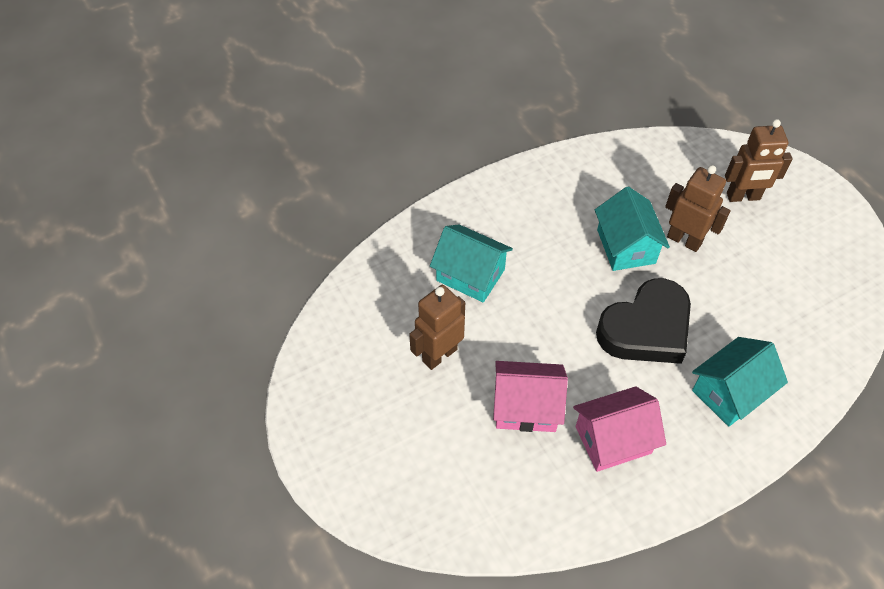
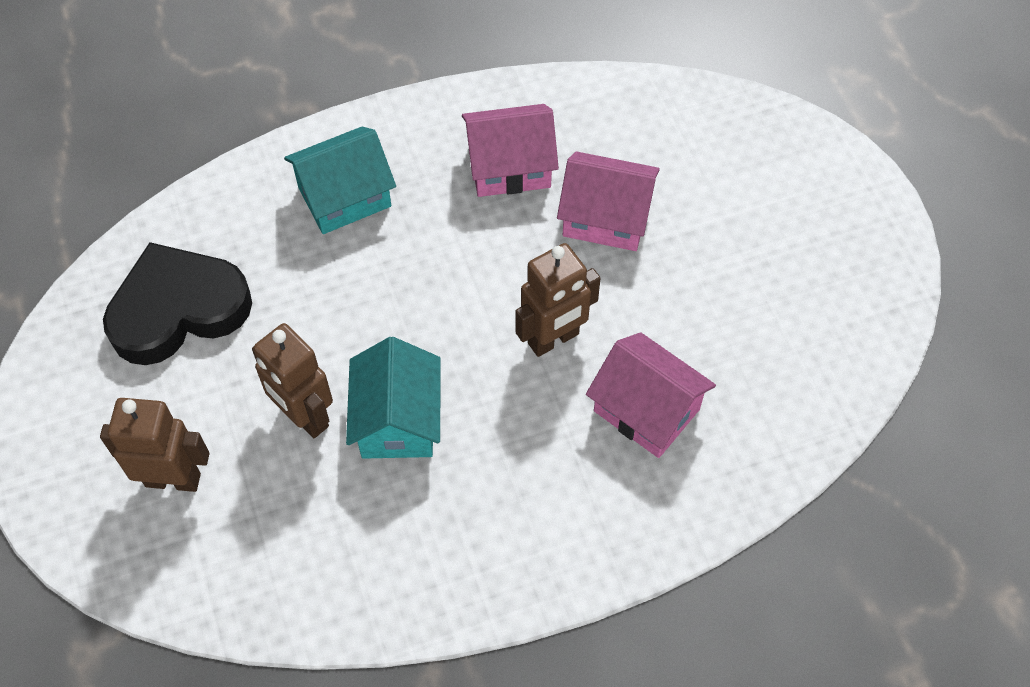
camera: 170 degrees left, 5 degrees up
(439, 355) = (708, 299): brown robot -> brown robot (553, 339)
(470, 275) = (646, 410): turquoise house -> pink house
(646, 328) = (417, 292): black heart -> black heart (178, 309)

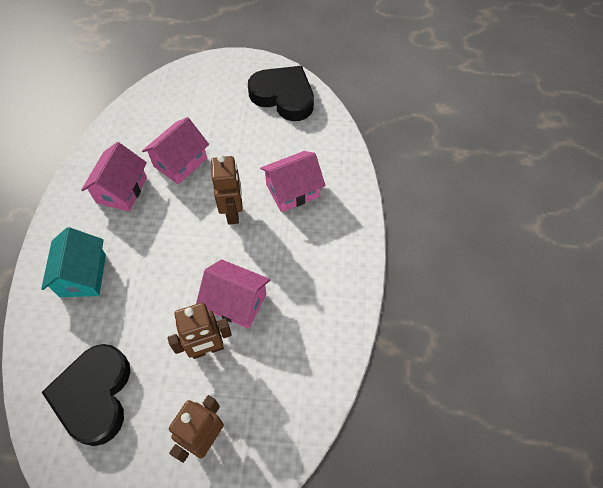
camera: 65 degrees left, 0 degrees up
(398, 420) = (236, 302): turquoise house -> pink house
(842, 305) = (283, 96): none -> black heart

